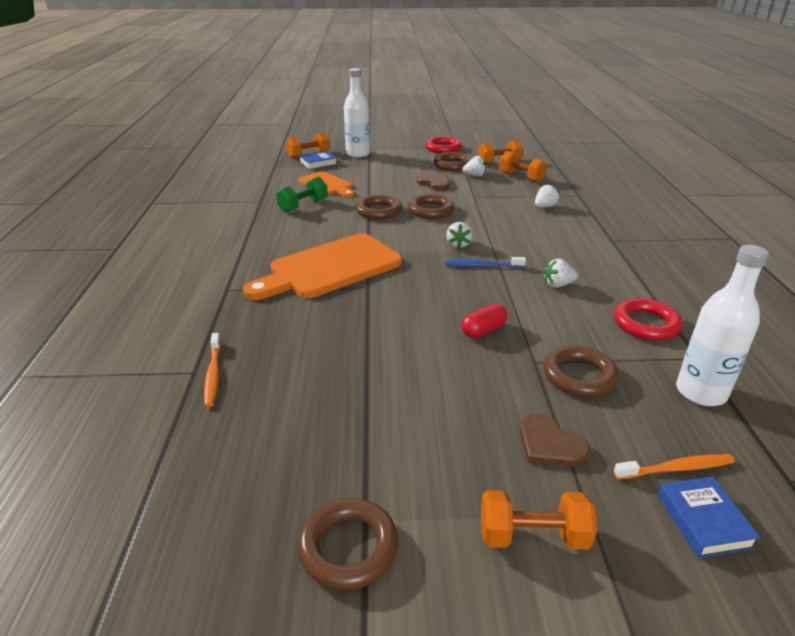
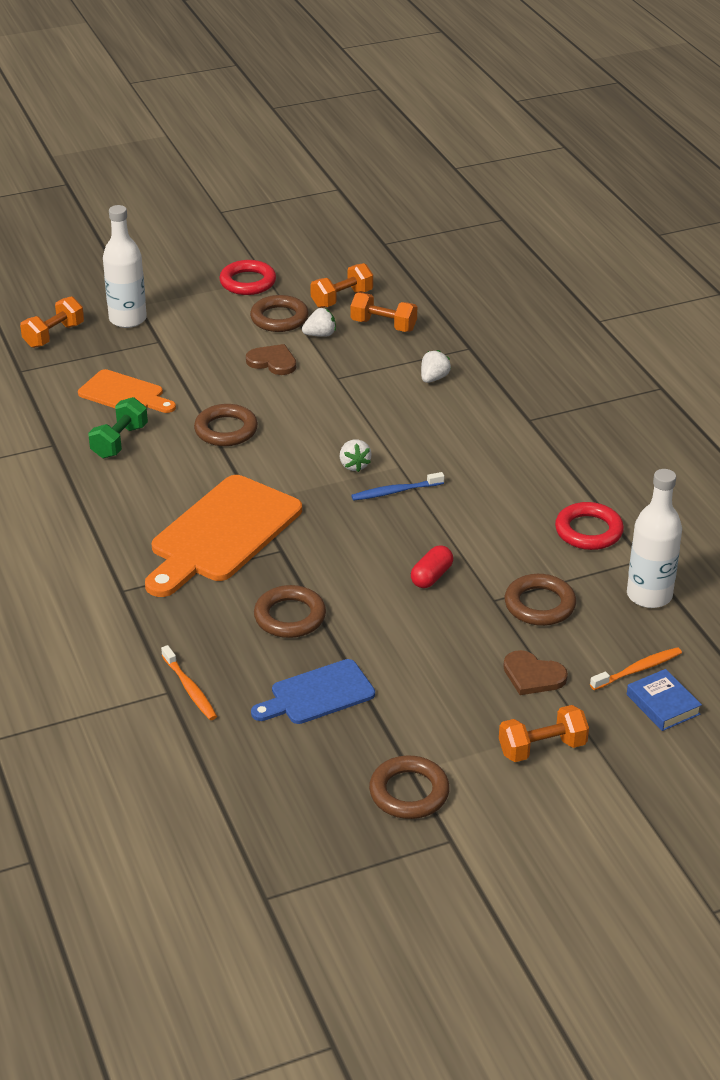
camera: 20 degrees left, 5 degrees up
(318, 163) = (81, 352): blue book -> none
(321, 407) = (317, 694): none -> blue cutting board
(431, 210) = (293, 415): brown ring -> brown ring (290, 616)
(558, 285) = (487, 500): white strawberry -> none

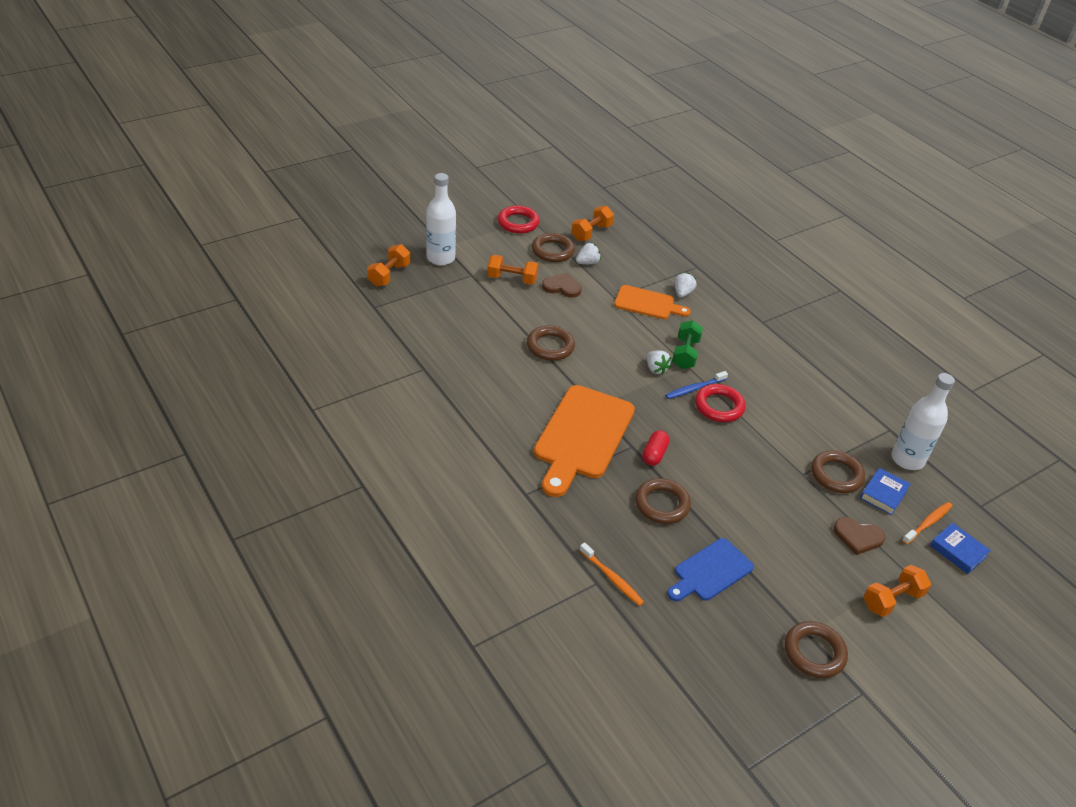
camera: 15 degrees left, 5 degrees up
(119, 441) = (474, 362): green dumbbell -> green dumbbell (685, 354)
(124, 394) = (462, 321): orange cutting board -> orange cutting board (647, 303)
(383, 325) = (629, 252): orange dumbbell -> orange dumbbell (512, 279)
(431, 576) = (750, 458): red capsule -> red capsule (654, 454)
(588, 531) = (843, 410): red ring -> red ring (719, 406)
(594, 632) = (883, 494): none -> blue book

